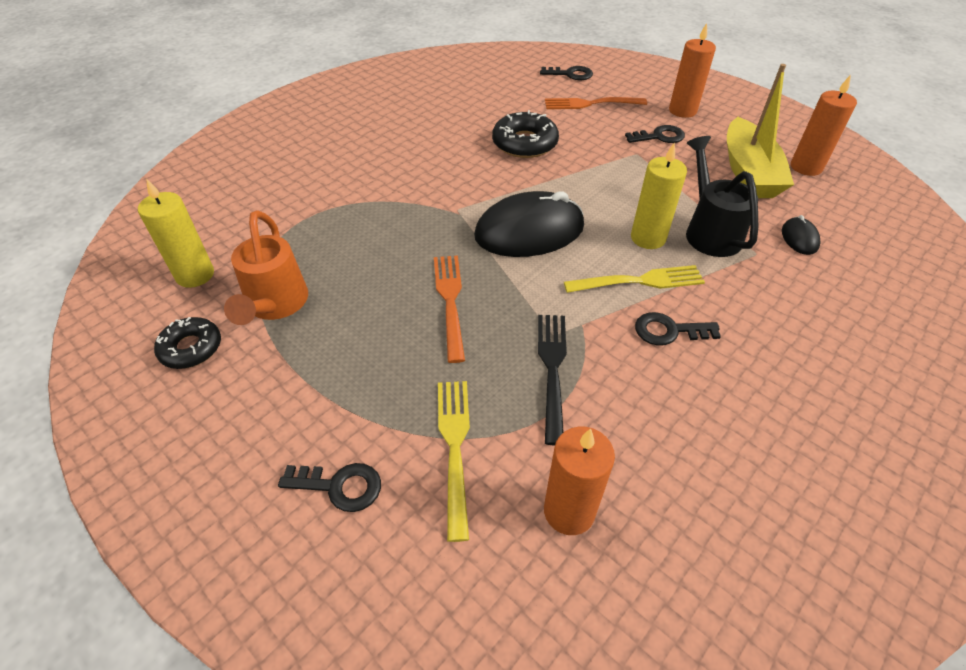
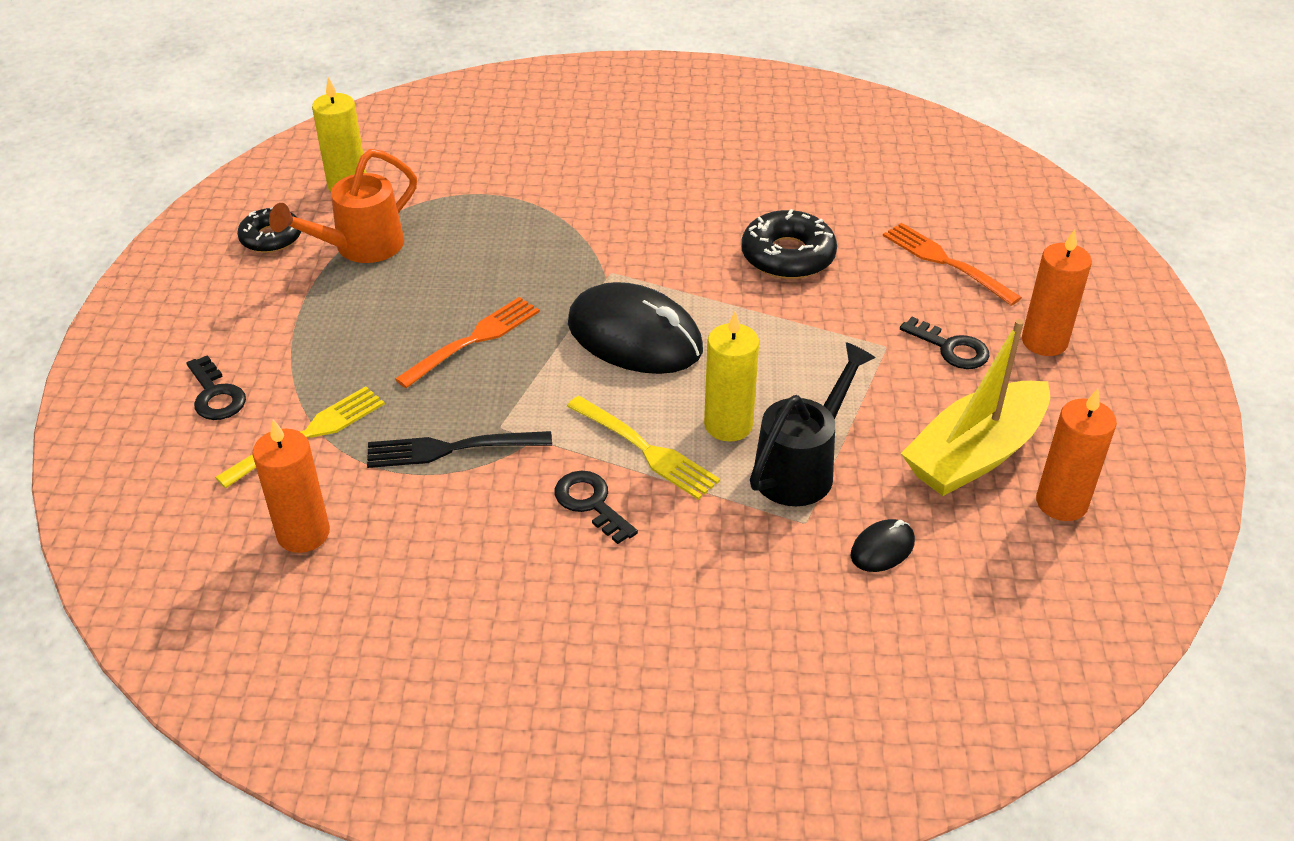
camera: 50 degrees right, 5 degrees down
(552, 370) = (452, 448): black fork -> black fork turned 150 degrees counterclockwise
(570, 74) = (992, 215): black key -> none

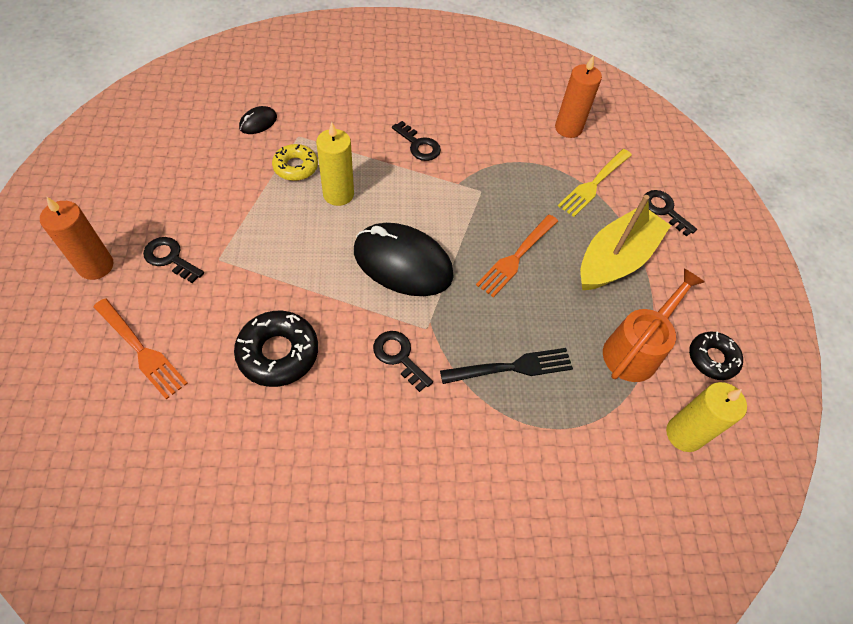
camera: 170 degrees right, 15 degrees up
(452, 448) = (505, 176): black fork -> black fork (511, 368)
(644, 449) = (390, 177): yellow fork -> none
(647, 249) = (399, 356): none -> black key
(801, 467) = (296, 167): black watering can -> yellow donut
(974, 454) = (185, 177): yellow boat -> yellow boat (616, 259)
(1061, 502) = (144, 147): orange candle -> none

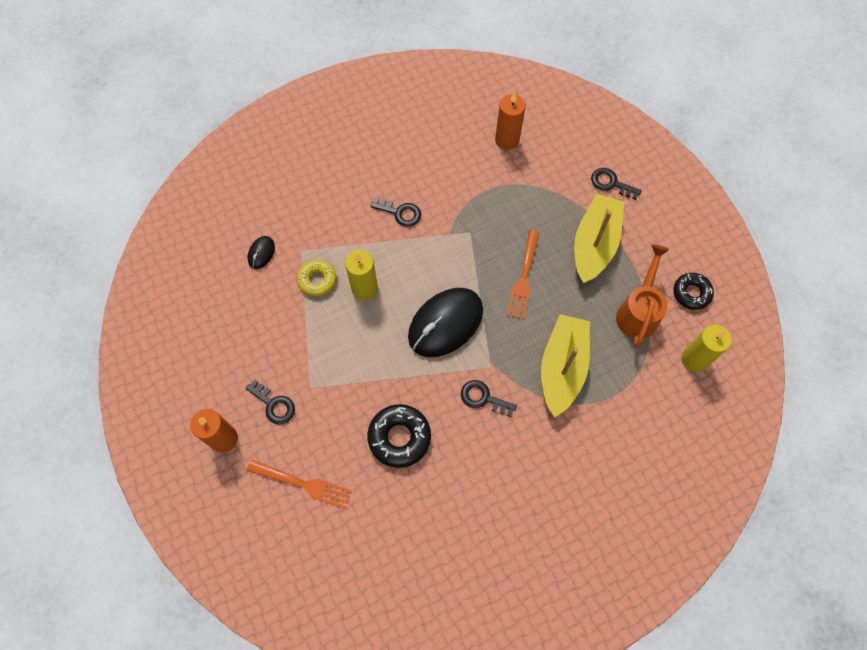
camera: 20 degrees left, 10 degrees up
(170, 258) = (274, 405): black key -> black key turned 150 degrees counterclockwise
(403, 263) = (445, 323): black mouse -> black mouse turned 45 degrees counterclockwise
(511, 368) = (562, 368): black fork -> yellow boat
(594, 183) = (550, 184): yellow fork -> none

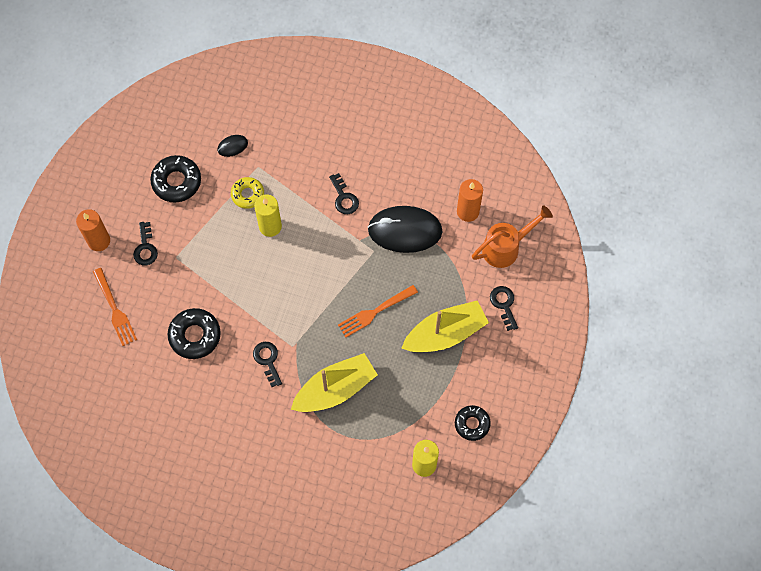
camera: 45 degrees right, 0 degrees up
(242, 324) = (176, 182): none -> black donut
(445, 323) = (295, 294): black mouse -> black mouse (405, 230)
(638, 311) = (423, 402): orange watering can -> orange watering can (506, 247)

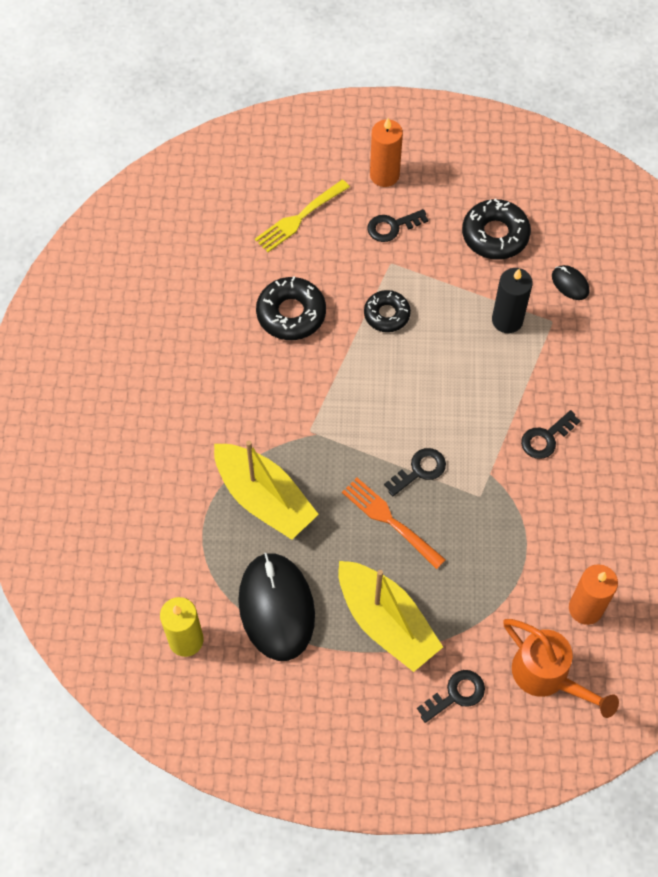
camera: 75 degrees right, 5 degrees down
(114, 309) = (300, 217): orange fork -> yellow fork
(247, 194) = (507, 320): yellow donut -> black candle
(267, 360) = (281, 406): black key -> black key (419, 470)
(270, 226) = (471, 359): yellow candle -> none
(405, 230) = (525, 529): black mouse -> black mouse (276, 607)
(472, 424) = (261, 691): black donut -> black donut (386, 314)

